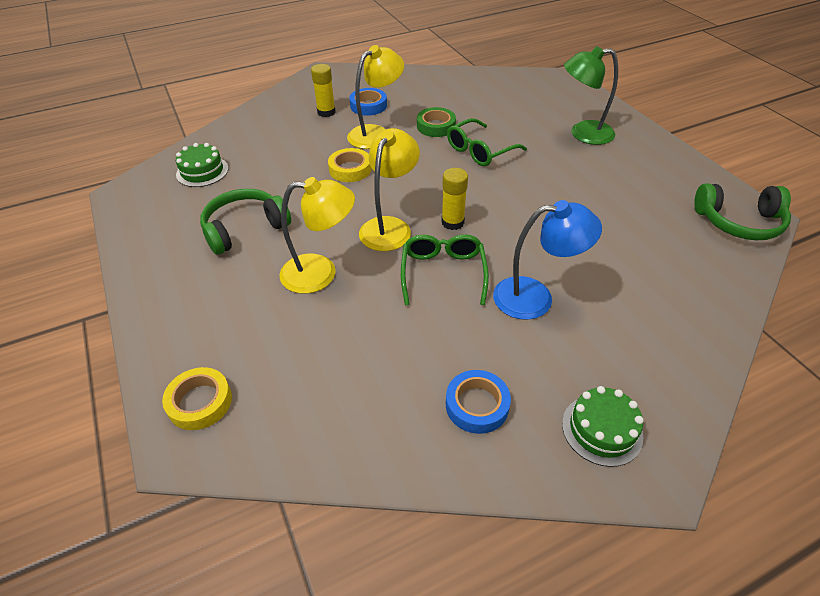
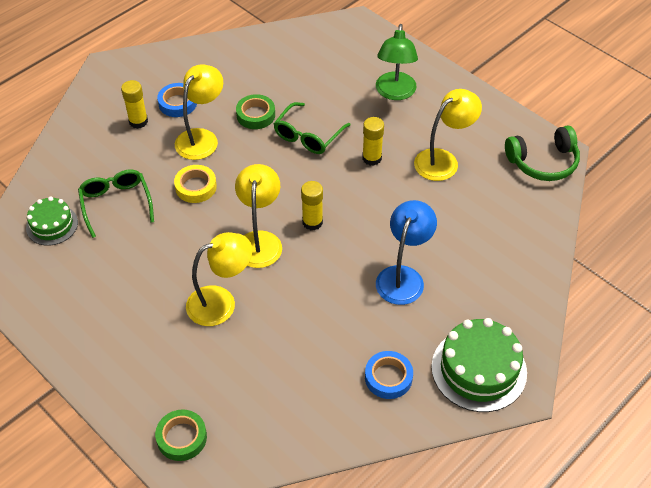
camera: 20 degrees left, 5 degrees up
(200, 402) = (182, 438): yellow tape -> green tape
(245, 228) = (130, 276): green headphones -> none
(443, 273) = (323, 274): green glasses -> green glasses (116, 204)
(535, 297) = (403, 277): blue lamp -> blue lamp turned 45 degrees counterclockwise
(539, 181) = (371, 158): none -> yellow glue stick
(583, 133) = (395, 93): green lamp -> green lamp turned 60 degrees counterclockwise
(602, 429) = (479, 369): green cake -> green cake, size x1.66
(618, 197) = (443, 160): none -> yellow lamp

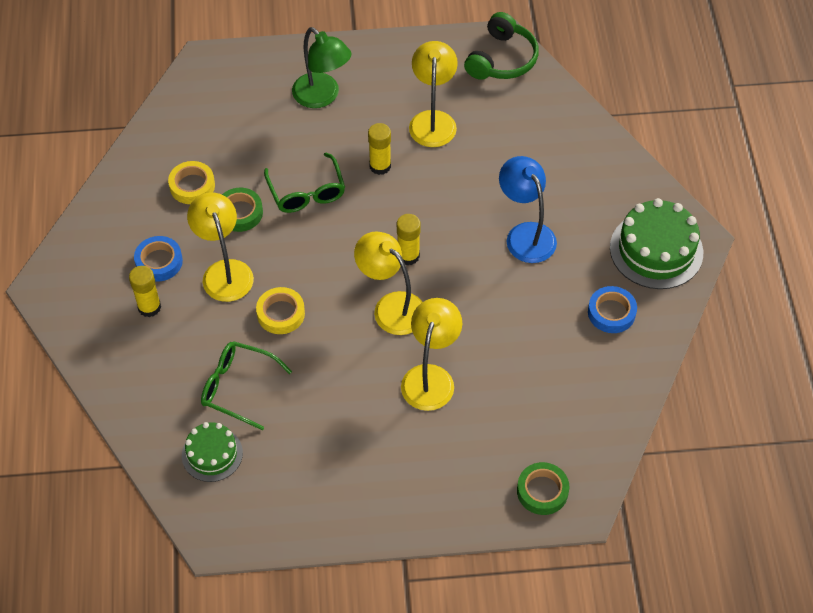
camera: 50 degrees left, 5 degrees up
(252, 80) = (192, 186): none -> yellow tape

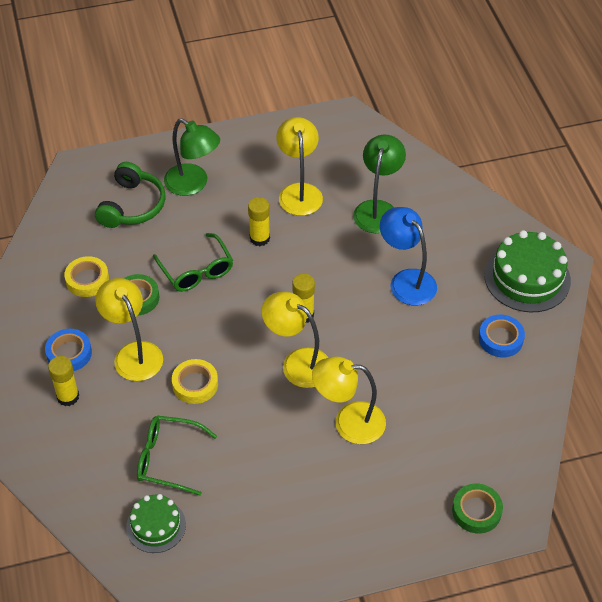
camera: 10 degrees left, 5 degrees down
(430, 377) = (348, 422): yellow lamp -> yellow lamp turned 90 degrees counterclockwise
(502, 59) = (350, 131): green headphones -> green headphones (132, 206)
(512, 151) = (377, 209): none -> green lamp

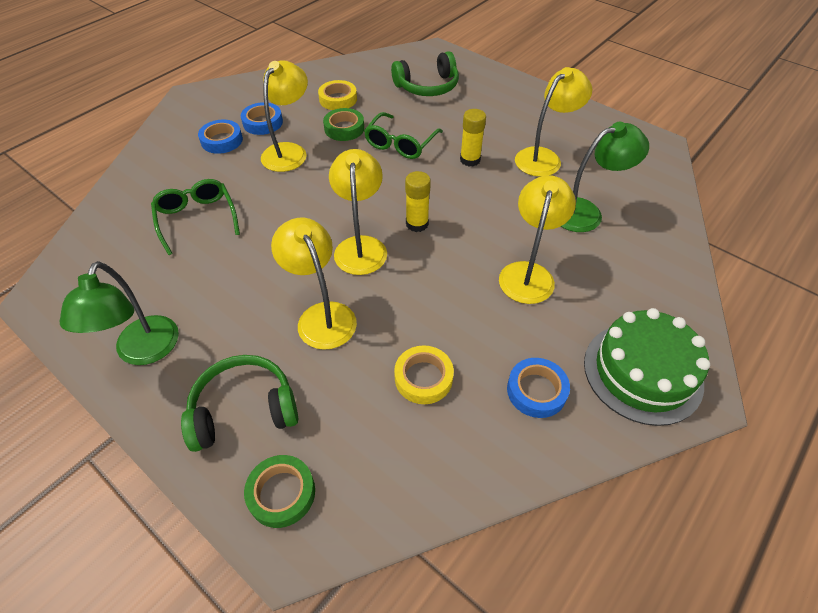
camera: 55 degrees right, 0 degrees up
(68, 397) = (222, 140): yellow glue stick -> blue tape
(156, 526) = (122, 245): green cake -> none
(193, 184) = (482, 103): green lamp -> green lamp (143, 352)
(195, 384) = (285, 197): yellow tape -> yellow tape (423, 378)
(397, 505) = (244, 409): none -> green headphones
(406, 280) = (528, 273): blue lamp -> yellow lamp

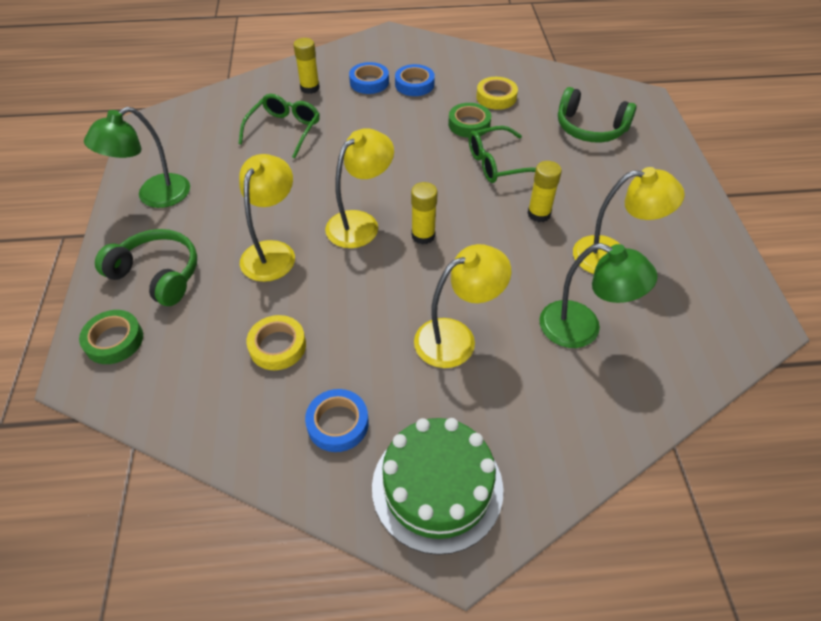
camera: 45 degrees right, 0 degrees up
(173, 173) = (310, 88): none -> yellow glue stick
(289, 151) = (404, 118): yellow lamp -> none

